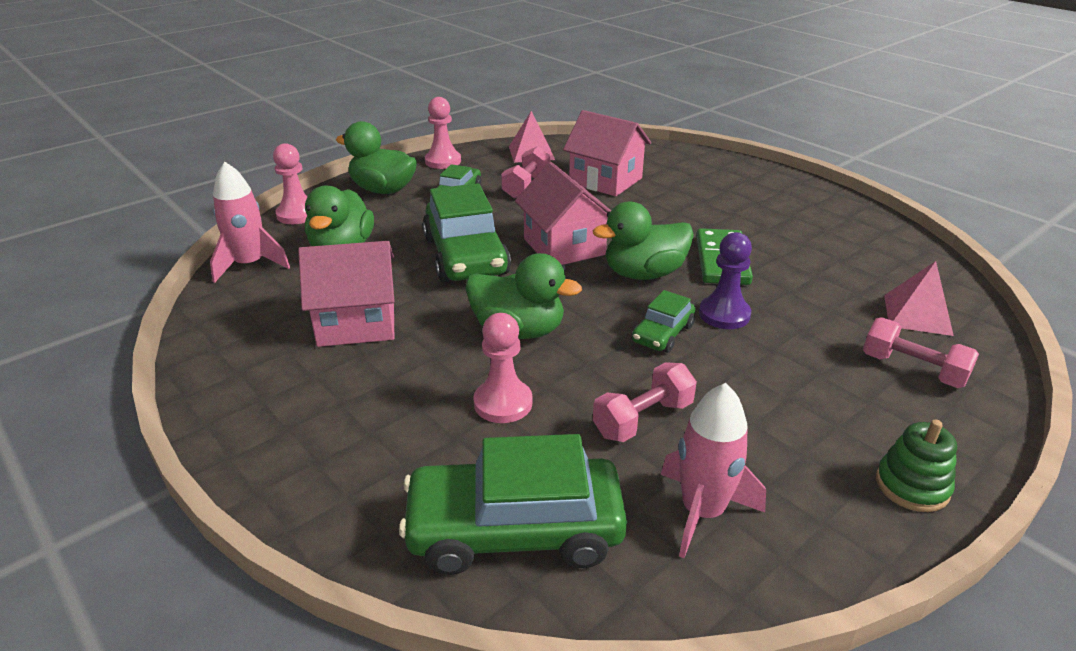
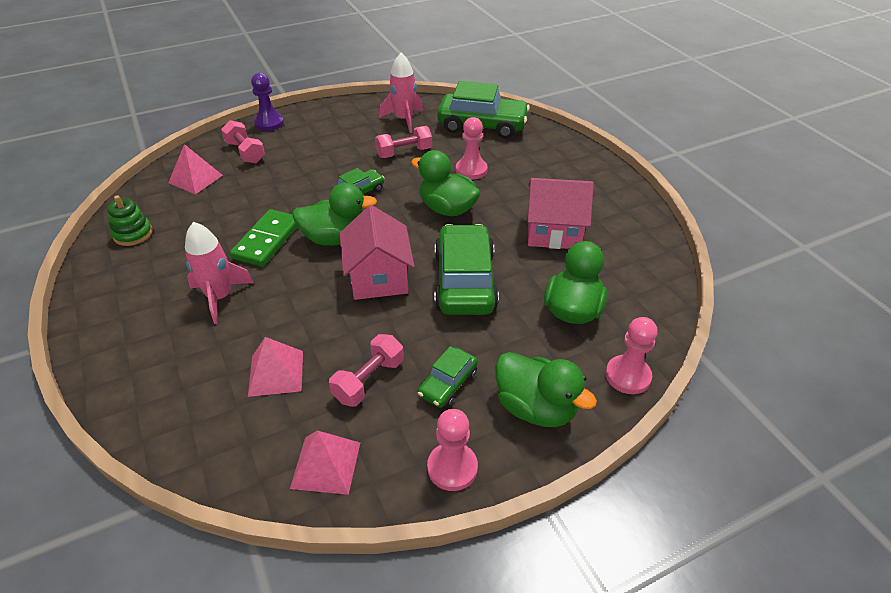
camera: 165 degrees left, 10 degrees up
(250, 265) = (651, 305): pink rocket -> pink rocket (220, 297)
(605, 180) = (276, 373): pink house -> pink pyramid
(724, 314) = (310, 198): purple pawn -> purple pawn (269, 123)
(912, 486) = (312, 115): green stacking toy -> green stacking toy (133, 234)

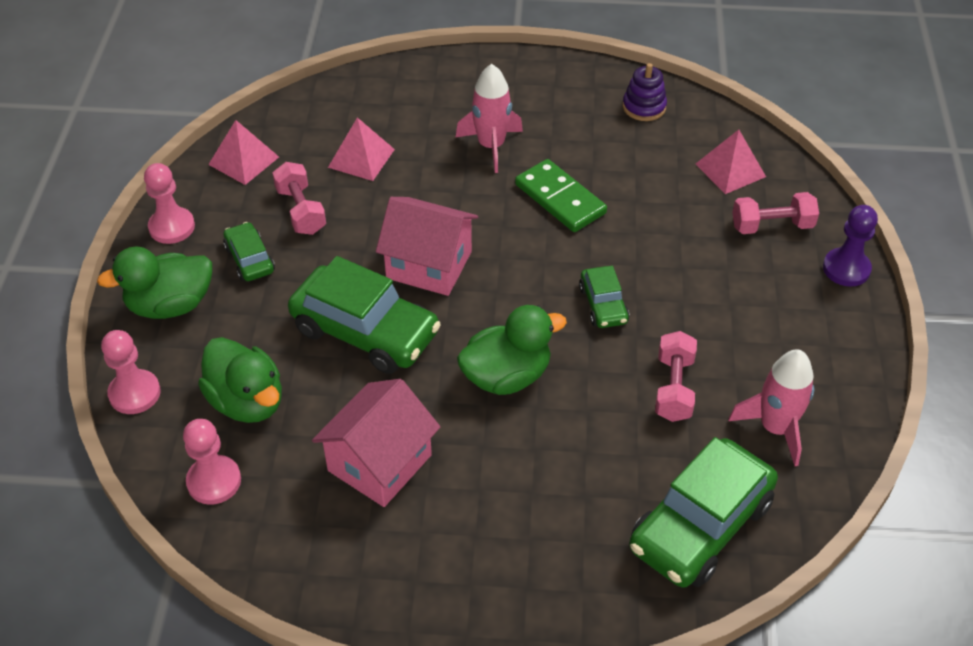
camera: 120 degrees right, 5 degrees up
(133, 234) = (644, 107): green stacking toy -> purple stacking toy
(335, 238) = (523, 253): green duck -> none
(471, 170) = (578, 445): pink pawn -> pink pawn (214, 481)

